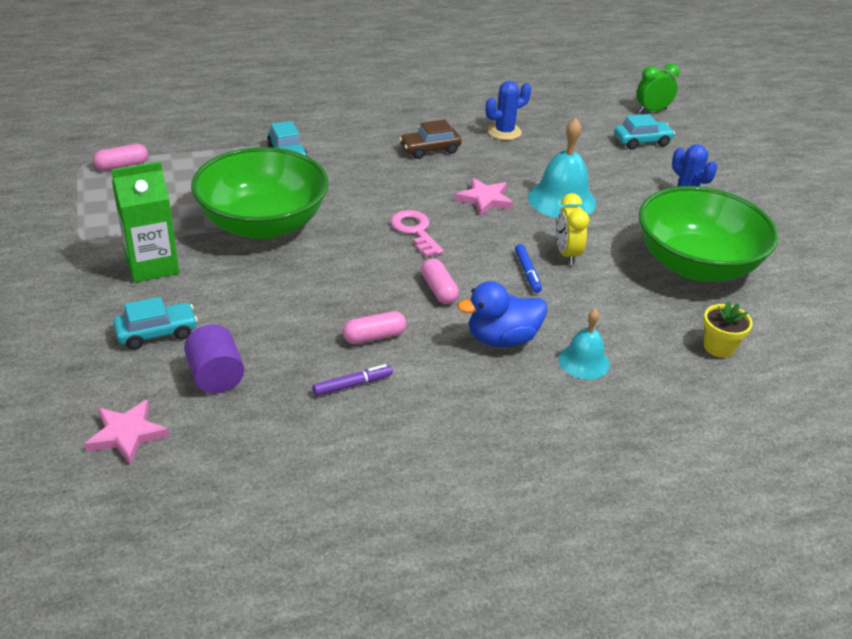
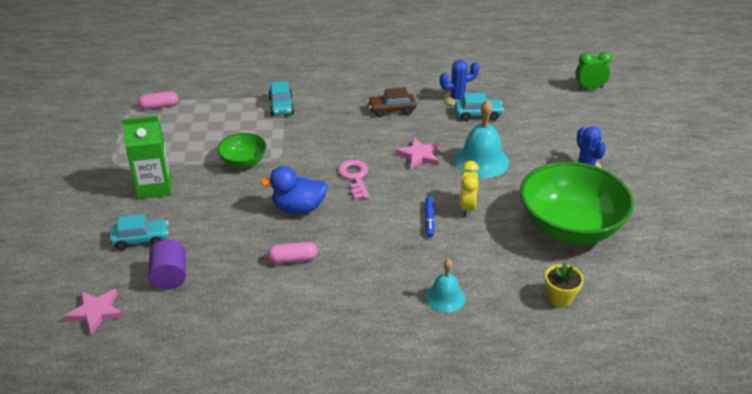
camera: 15 degrees right, 0 degrees up
(263, 224) = (243, 162): green bowl -> green bowl, size x0.49
(353, 385) = (264, 295): purple marker -> none
(439, 290) = (355, 227): pink capsule -> none
(502, 339) = (388, 272): blue duck -> blue duck (298, 208)
(642, 141) = (569, 115): turquoise car -> turquoise car (478, 114)

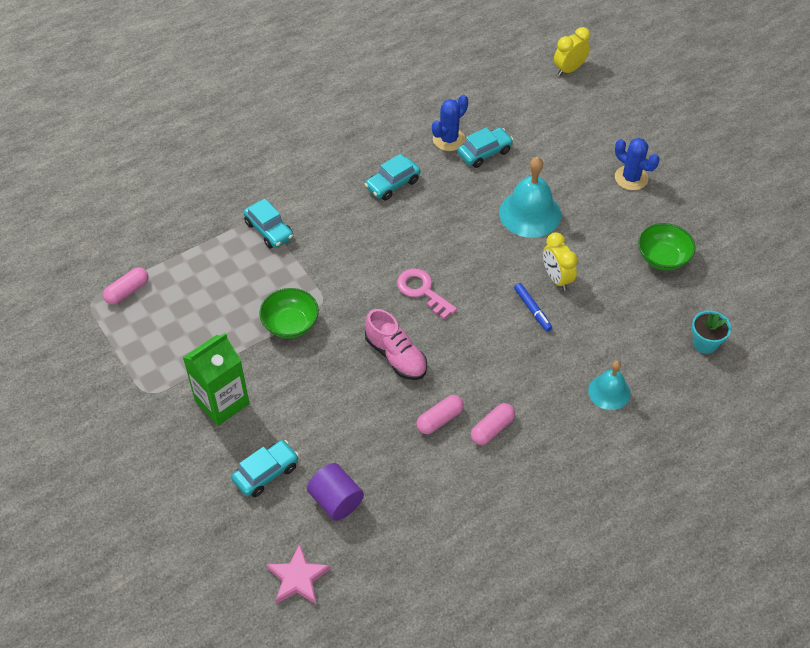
camera: 30 degrees left, 15 degrees up
(298, 208) = (396, 356): blue duck -> pink shoe
(327, 282) = (492, 429): none -> pink capsule
(392, 110) = (392, 184): brown car -> turquoise car
(419, 155) = (465, 234): pink star -> none
(560, 298) = (705, 343): yellow flower pot -> turquoise flower pot
(570, 227) = (662, 258): green bowl -> green bowl, size x0.49
(589, 88) = (569, 69): green clock -> yellow clock

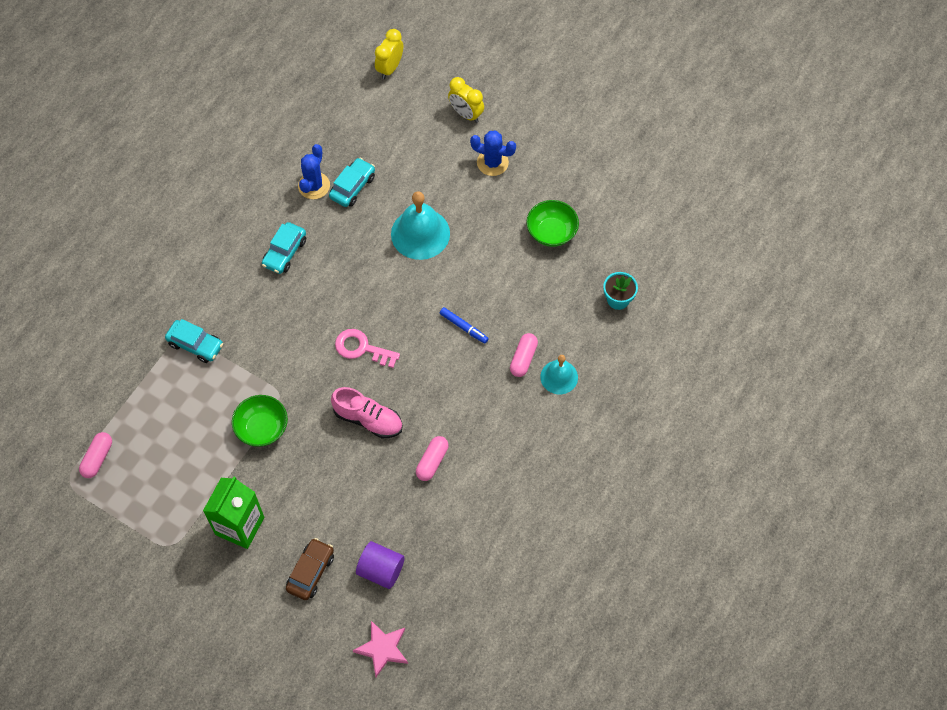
camera: 25 degrees left, 10 degrees up
(266, 473) = (310, 572): turquoise car -> brown car
(492, 429) = (479, 451): pink capsule -> pink capsule (523, 358)
(556, 278) = (471, 288): yellow clock -> yellow clock (466, 114)

